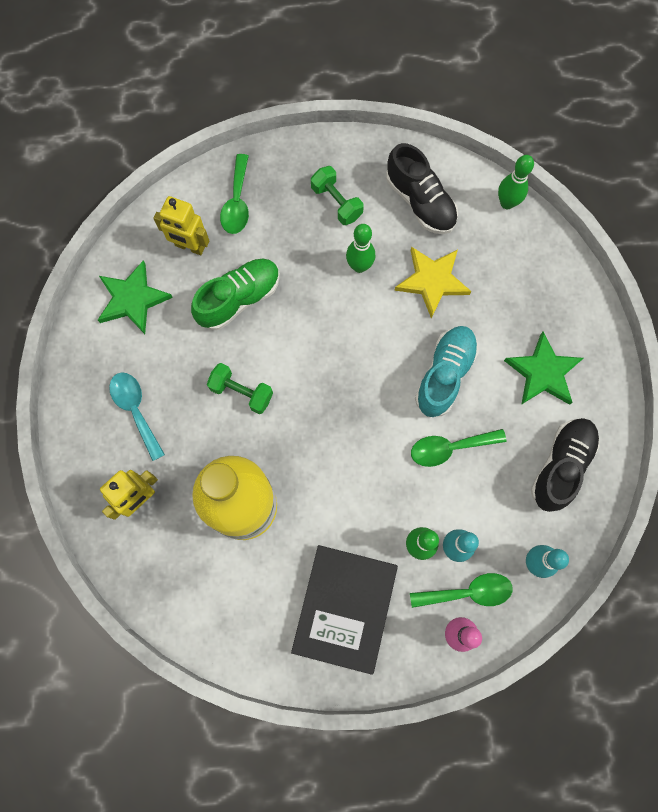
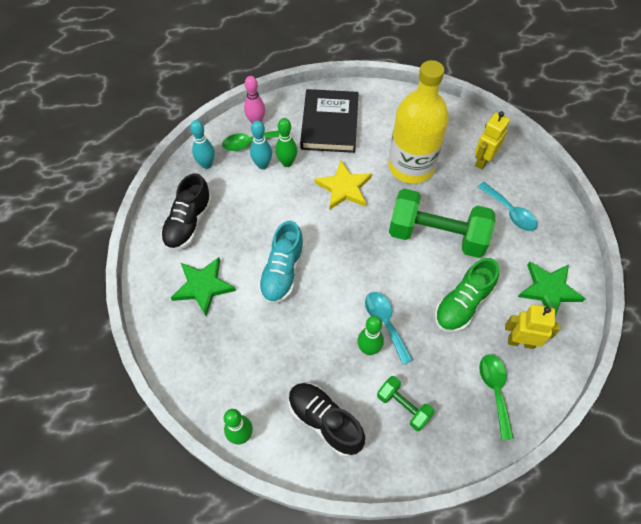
camera: 170 degrees right, 15 degrees down
(241, 392) = (437, 236): green dumbbell -> green dumbbell, size x2.02
(334, 292) = (385, 323): none -> turquoise spoon
(432, 281) = (303, 346): yellow star -> yellow star (344, 188)
(450, 448) = (272, 222): green spoon -> none

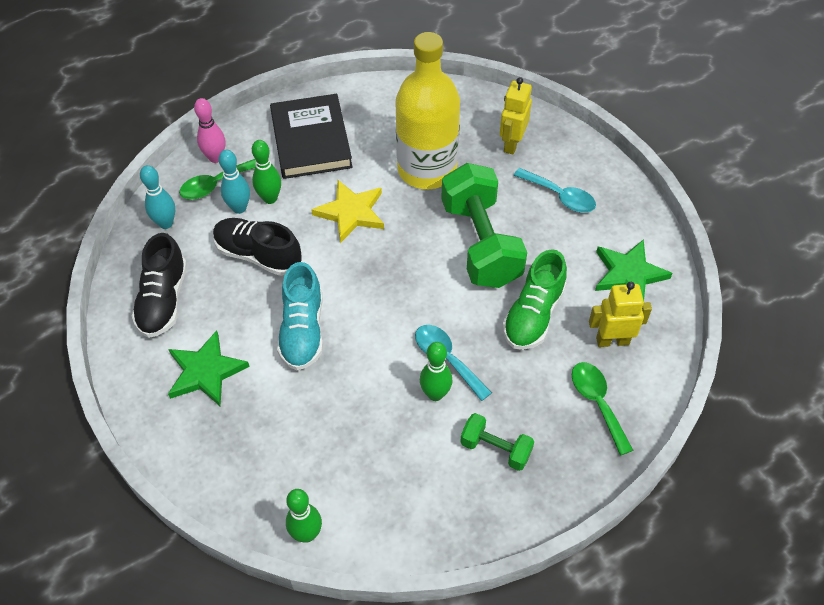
camera: 15 degrees left, 5 degrees down
(325, 421) = (406, 490): black shoe -> black shoe (258, 255)
(437, 236) = (480, 243): green dumbbell -> green dumbbell turned 75 degrees clockwise

